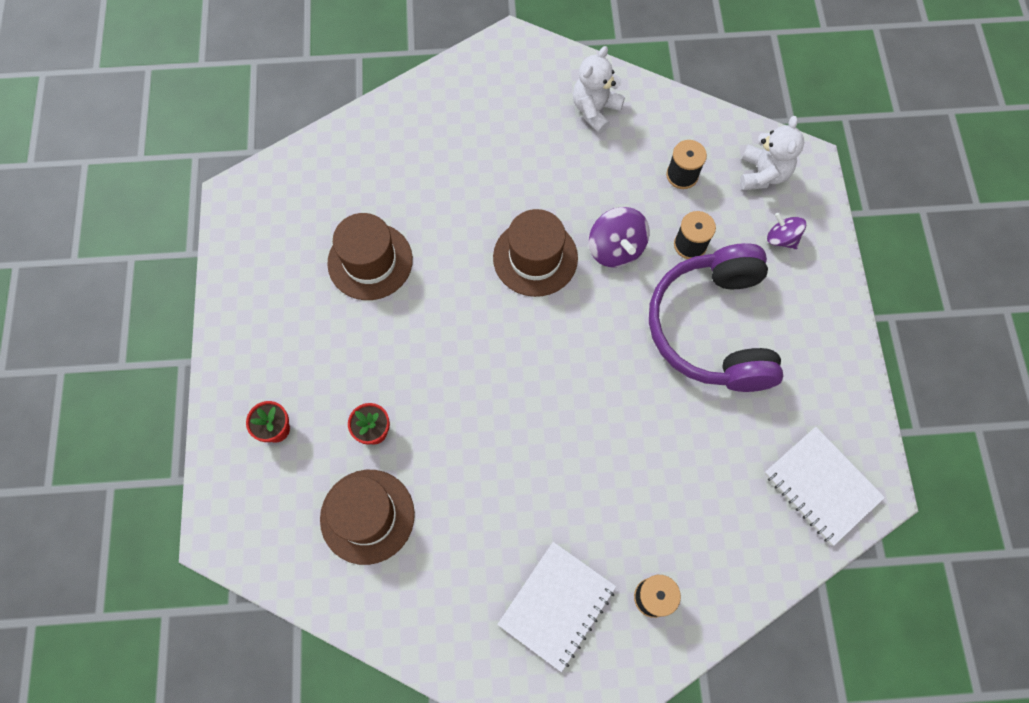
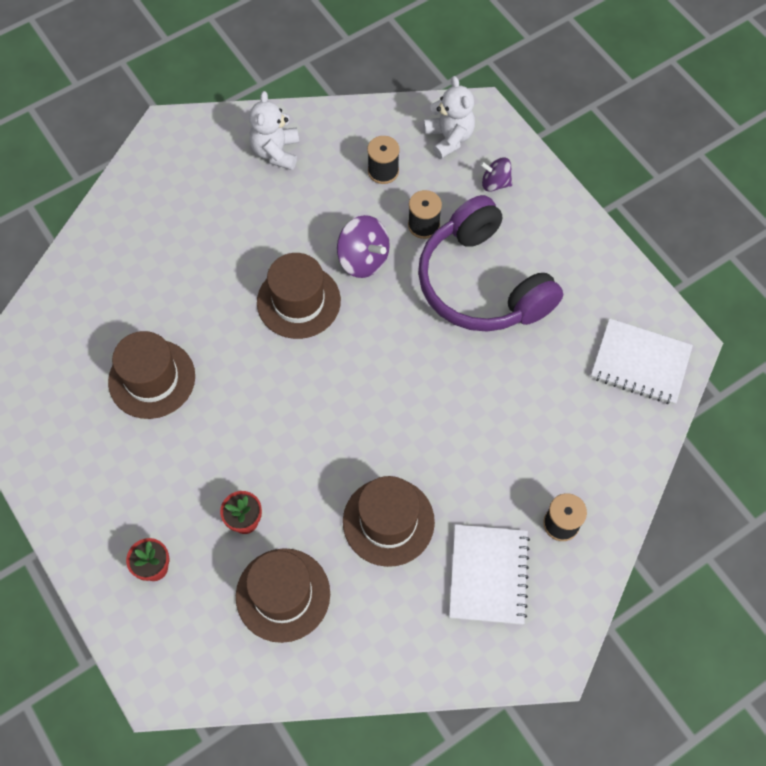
camera: 30 degrees left, 5 degrees down
(496, 503) = (388, 521): none -> brown hat

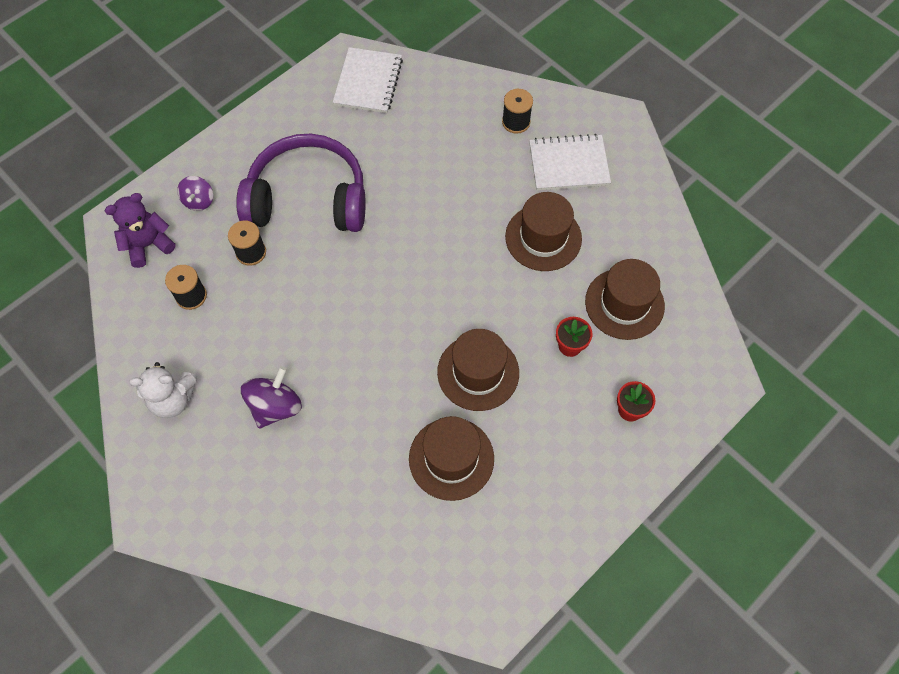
camera: 100 degrees left, 0 degrees up
(298, 301) = (347, 344): brown hat -> brown hat (478, 372)
(363, 259) = (294, 297): purple spinning top -> purple spinning top (275, 406)
(449, 138) = (148, 245): white teddy bear -> purple teddy bear
(482, 283) = (308, 199): purple headphones -> purple headphones turned 135 degrees counterclockwise

